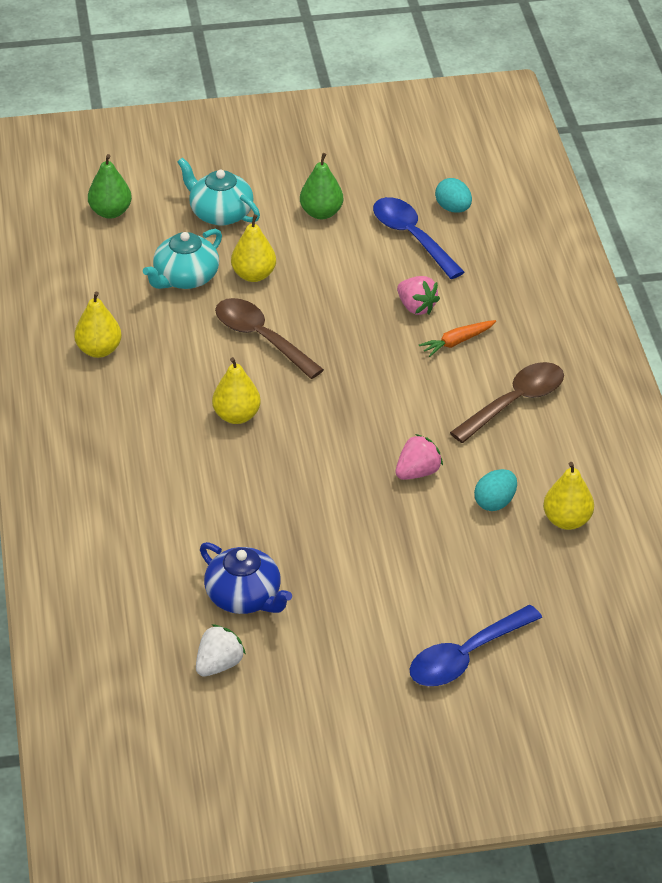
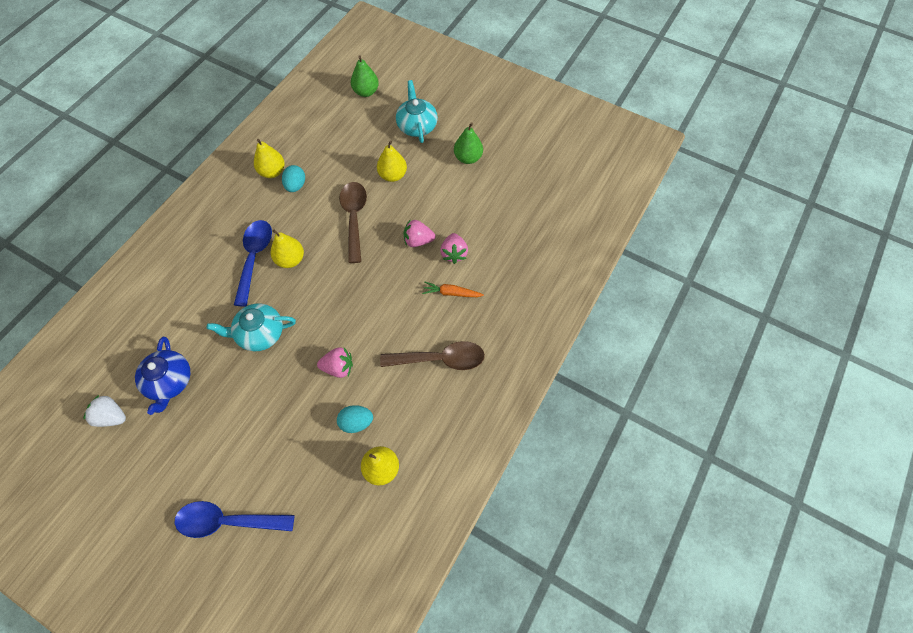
camera: 40 degrees right, 20 degrees up
(185, 278) = (358, 155): turquoise teapot -> turquoise teapot (259, 333)
(219, 664) = (111, 416): white strawberry -> white strawberry turned 150 degrees counterclockwise
(362, 318) = (418, 241): none -> pink strawberry
(411, 237) = (499, 205): blue spoon -> blue spoon (254, 258)
(453, 208) = (542, 200): turquoise egg -> turquoise egg (296, 186)

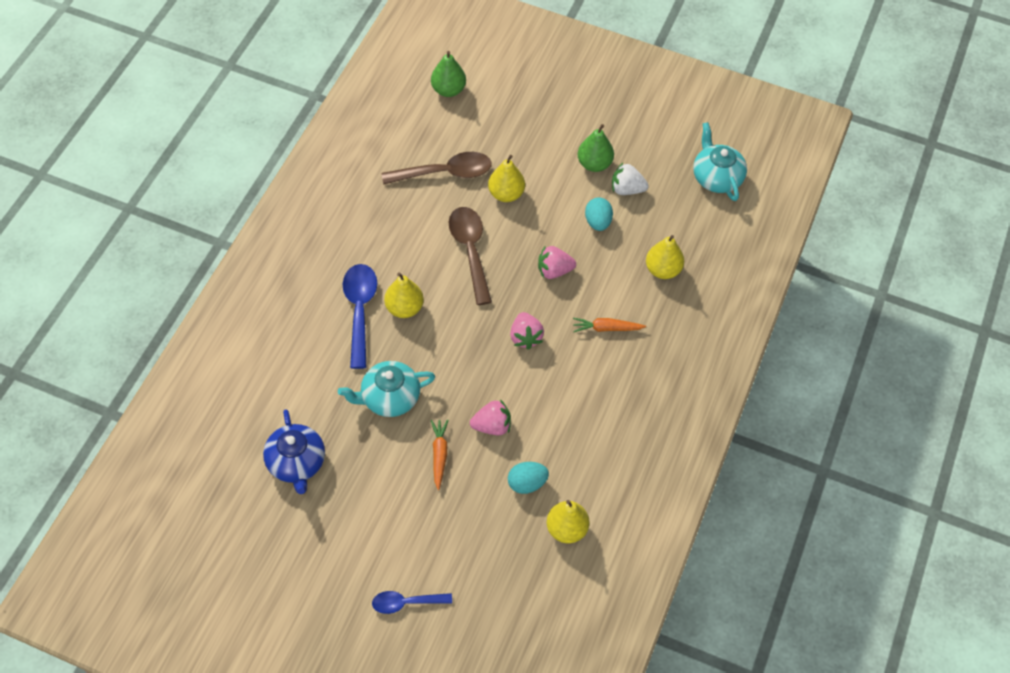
camera: 10 degrees left, 5 degrees down
(111, 416) = (238, 508): white strawberry -> white strawberry (627, 189)
(227, 521) = (406, 603): blue spoon -> blue spoon, size x0.60
(272, 172) = (354, 203): yellow pear -> yellow pear (662, 270)
(288, 388) = (439, 455): none -> orange carrot
(296, 186) = (388, 218): turquoise egg -> turquoise egg (597, 222)
(417, 126) = (522, 128): turquoise teapot -> turquoise teapot (716, 177)
(440, 359) = (608, 404): brown spoon -> brown spoon (445, 173)
(454, 254) = (600, 282): pink strawberry -> pink strawberry (525, 337)

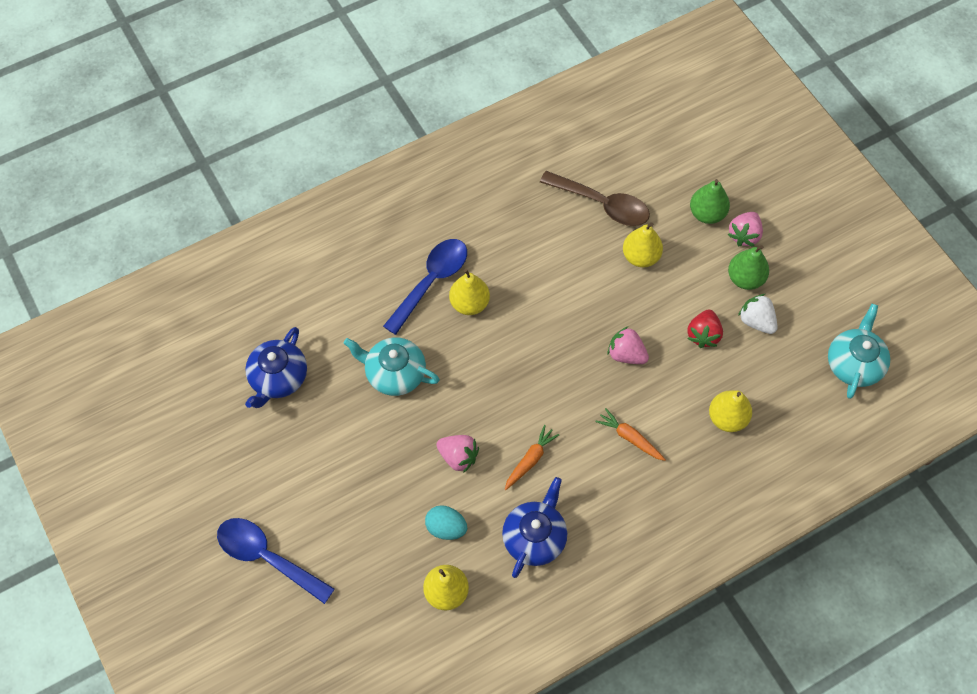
camera: 40 degrees right, 5 degrees up
(406, 603) = (267, 557): blue spoon -> blue spoon, size x1.66
(439, 455) = (395, 451): orange carrot -> orange carrot (530, 460)
(448, 90) = (667, 130): green pear -> green pear (707, 214)
(470, 251) = (567, 289): brown spoon -> none
(525, 337) = (551, 398): pink strawberry -> pink strawberry (744, 235)
(597, 222) = (703, 335): turquoise egg -> red strawberry
(597, 445) = (534, 537): none -> blue teapot

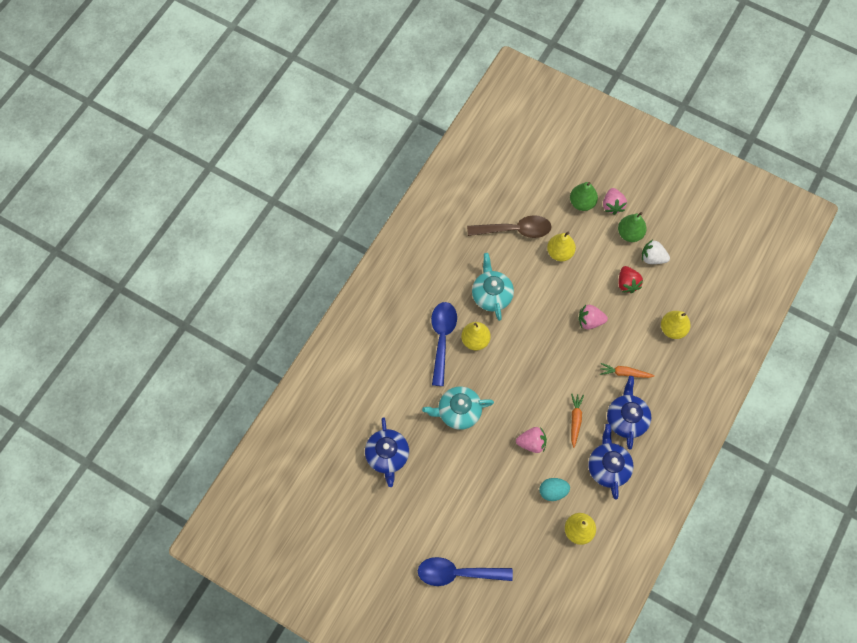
camera: 30 degrees left, 5 degrees up
(596, 493) = (626, 418): none -> blue teapot
(854, 363) = (723, 254): turquoise teapot -> turquoise teapot (491, 294)

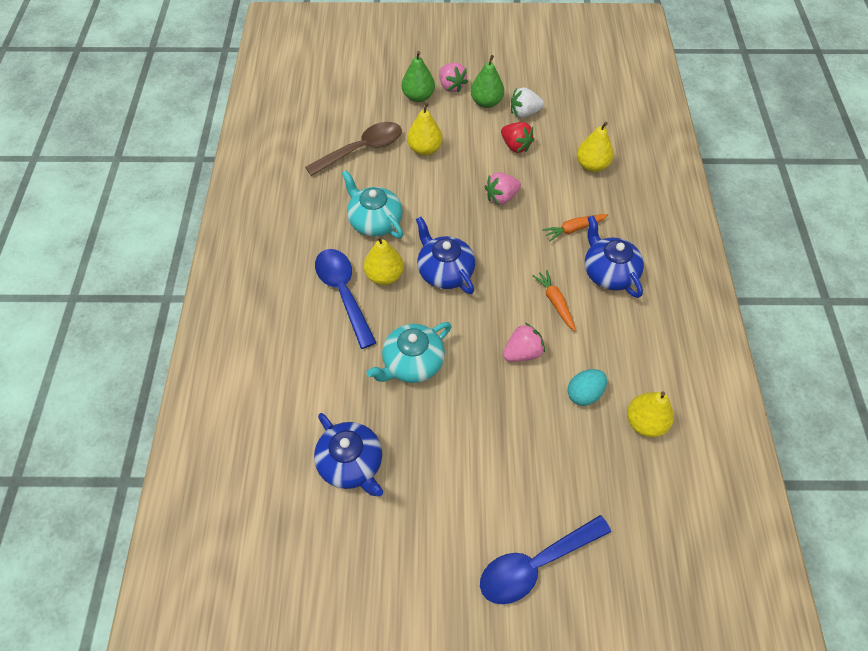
camera: 30 degrees left, 10 degrees down
(608, 466) = (626, 332): blue teapot -> blue teapot (444, 271)

